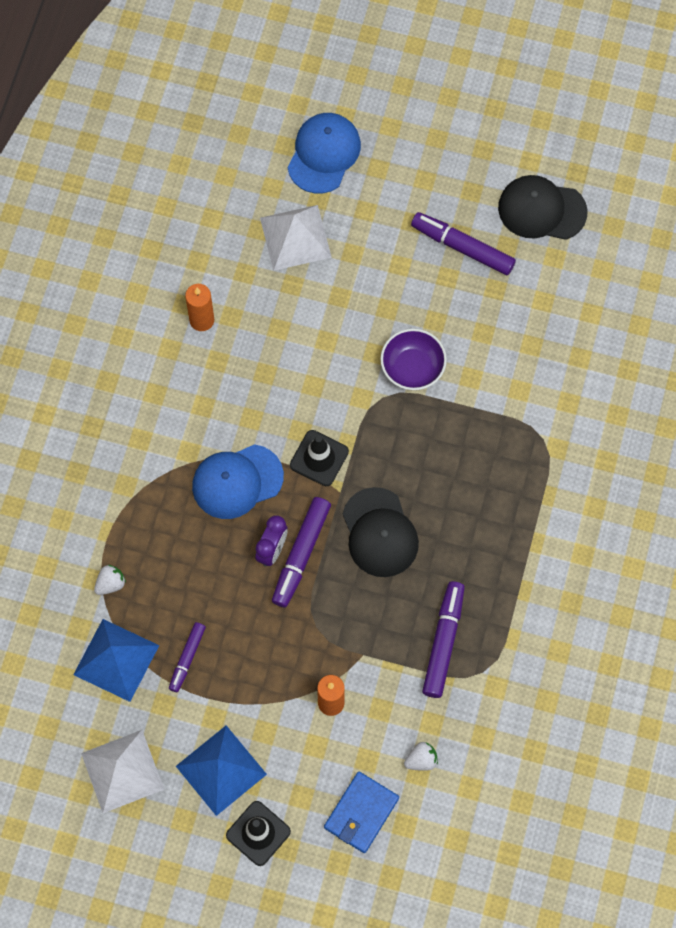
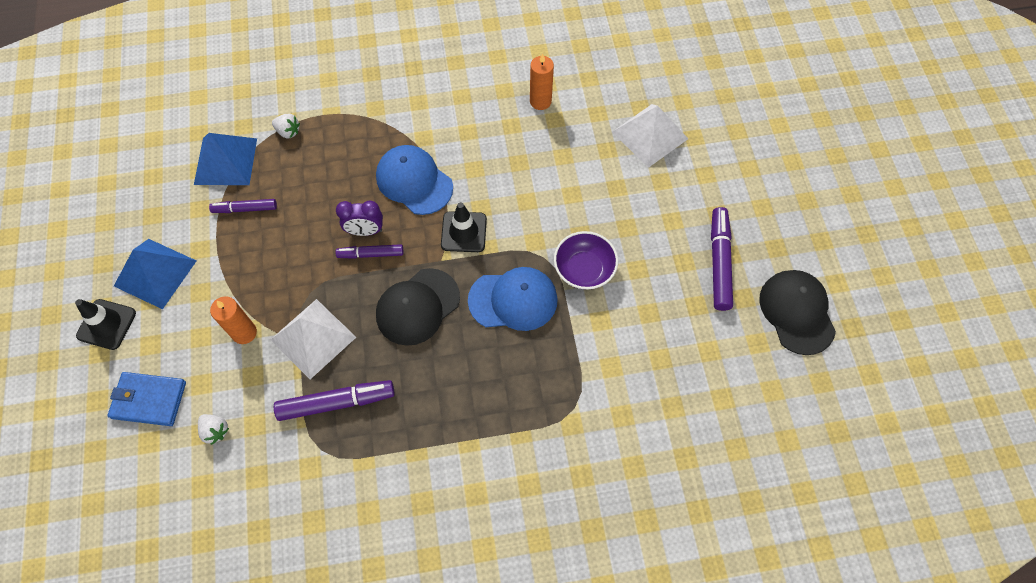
camera: 65 degrees right, 5 degrees down
(122, 771) = (132, 203): white pyramid -> white pyramid (313, 338)
(301, 554) = (370, 254): purple marker -> purple marker, size x0.61
(324, 154) = (735, 125): blue cap -> blue cap (513, 300)

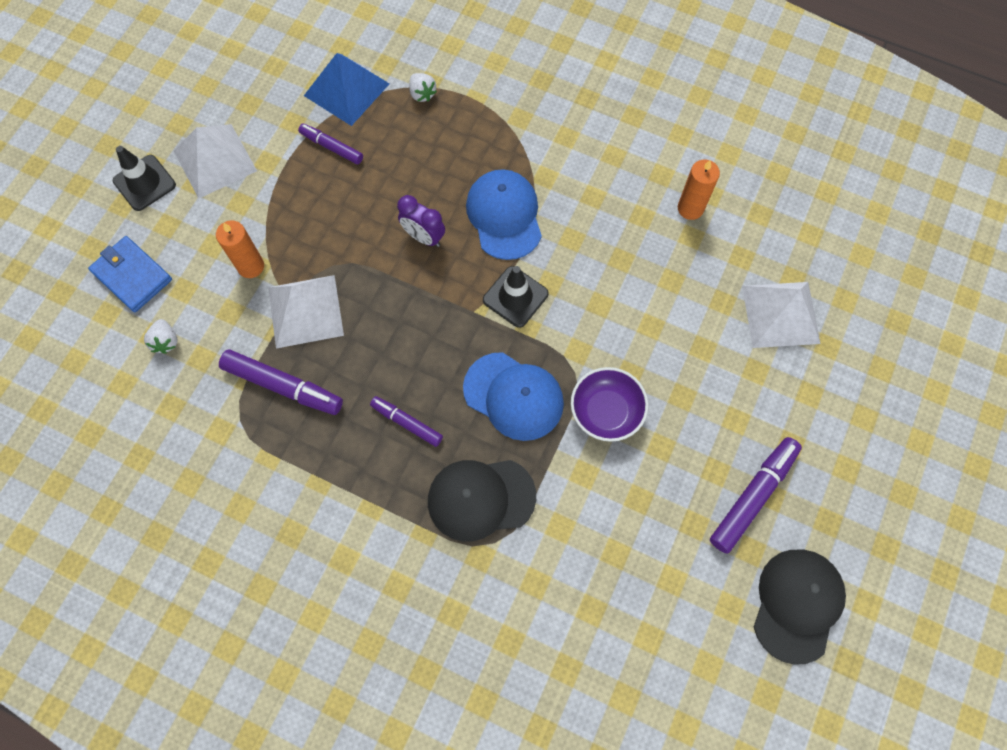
camera: 35 degrees right, 5 degrees up
(155, 273) = (215, 161): blue pyramid -> white pyramid
(370, 254) = (413, 263): purple marker -> purple marker (407, 423)
(417, 307) = (419, 343): black cap -> black cap (481, 498)

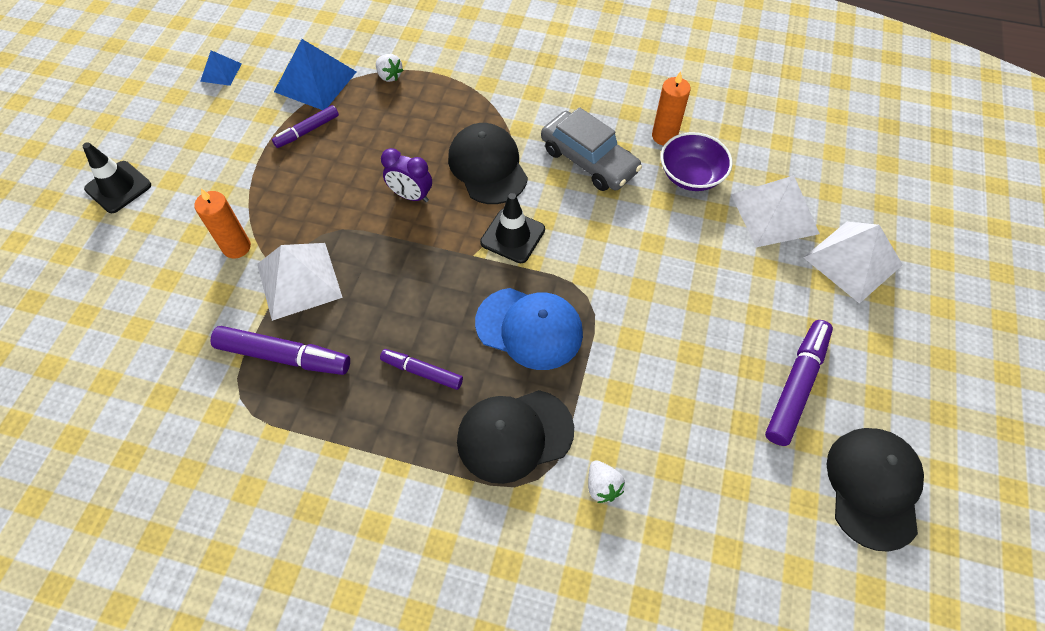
camera: 10 degrees left, 10 degrees down
(132, 276) = (110, 274): blue wallet -> none
(166, 341) = (151, 331): white strawberry -> white strawberry (602, 486)
(215, 161) = (190, 158): white pyramid -> white pyramid (852, 261)
(253, 64) = (221, 72): none -> blue pyramid
(331, 147) = (307, 131): purple marker -> purple marker turned 60 degrees counterclockwise
(504, 216) = (487, 166): blue cap -> black cap
(606, 411) = (627, 328): purple bowl -> purple bowl (691, 175)
(607, 224) = (589, 160): none -> grey car

